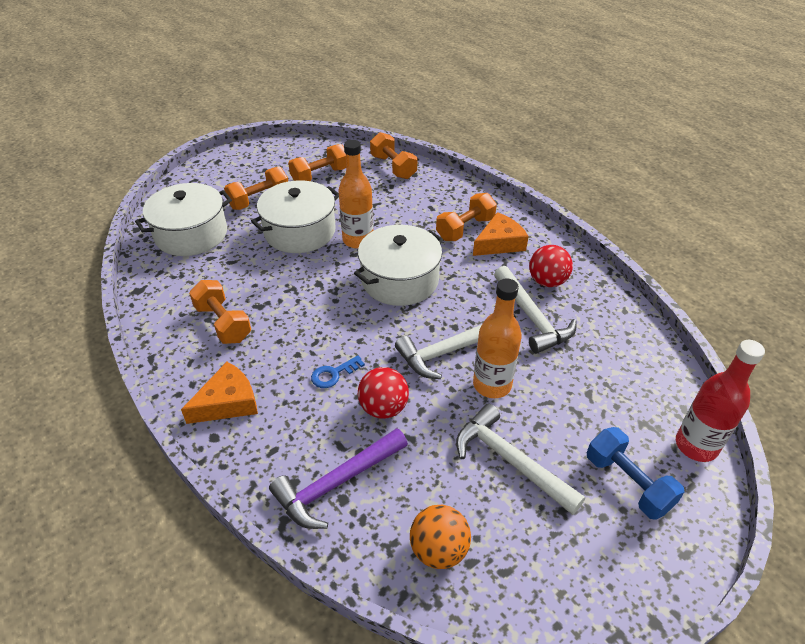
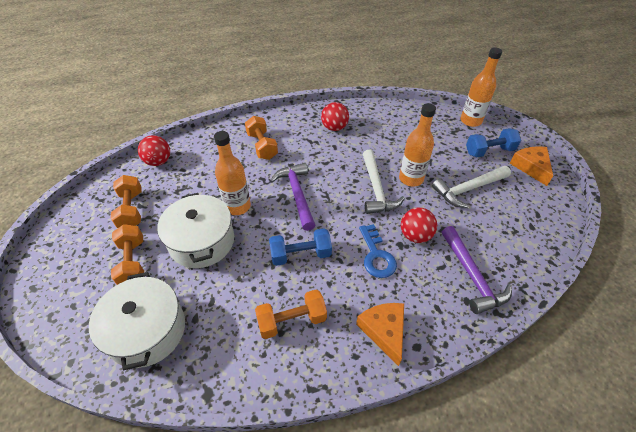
camera: 70 degrees left, 5 degrees up
(310, 307) = (300, 255): none -> blue dumbbell
(333, 374) = (376, 256): blue key -> blue key, size x1.53
(393, 167) = (158, 161): orange dumbbell -> red ball
(400, 280) = (297, 194): white pot -> purple hammer
(439, 550) = (523, 238): orange ball -> none
(499, 243) = (287, 135): orange cheese -> orange cheese (531, 167)
(531, 317) = (362, 144): white hammer -> none
(696, 445) = (471, 121): red bottle -> orange bottle

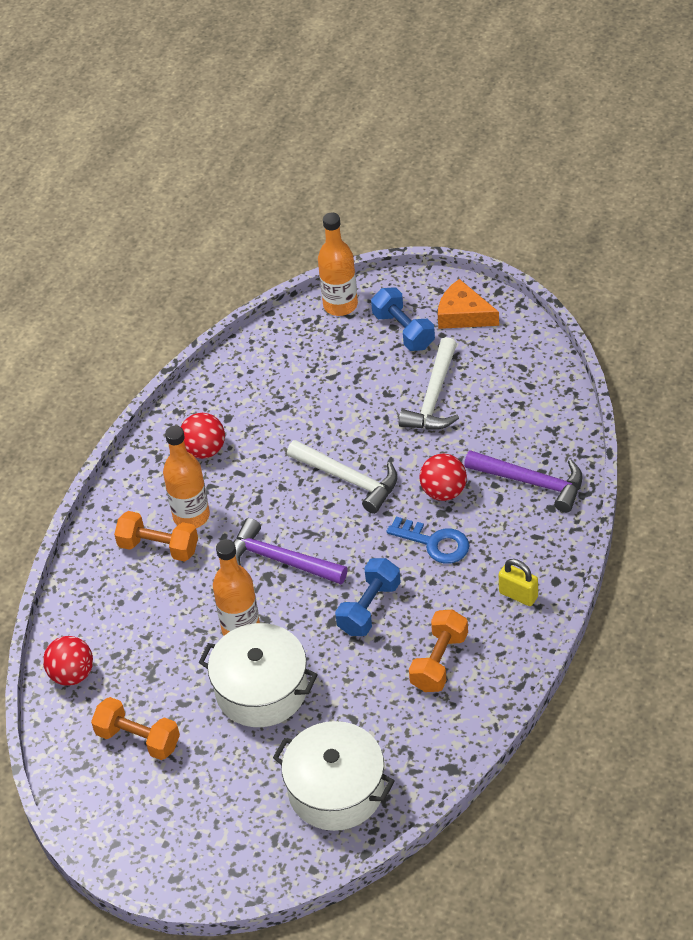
camera: 45 degrees left, 0 degrees up
(133, 263) = (229, 768): orange dumbbell -> none
(384, 331) = (518, 595): orange cheese -> yellow padlock
(411, 179) = (367, 436): orange bottle -> orange bottle (191, 516)
(489, 151) = (403, 330): blue dumbbell -> blue dumbbell turned 60 degrees counterclockwise

